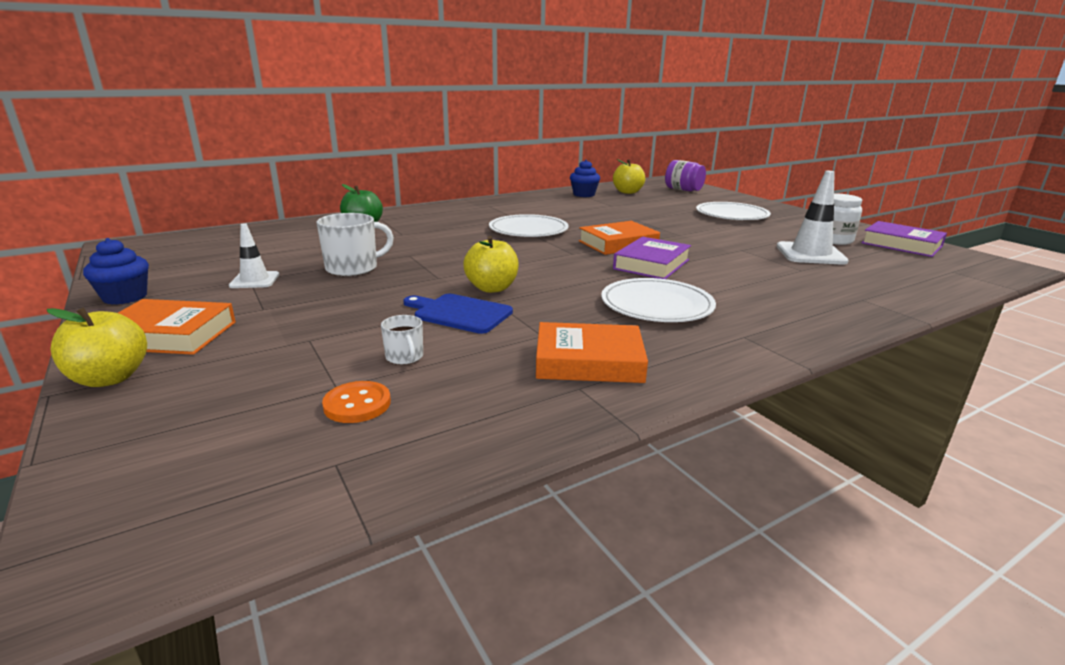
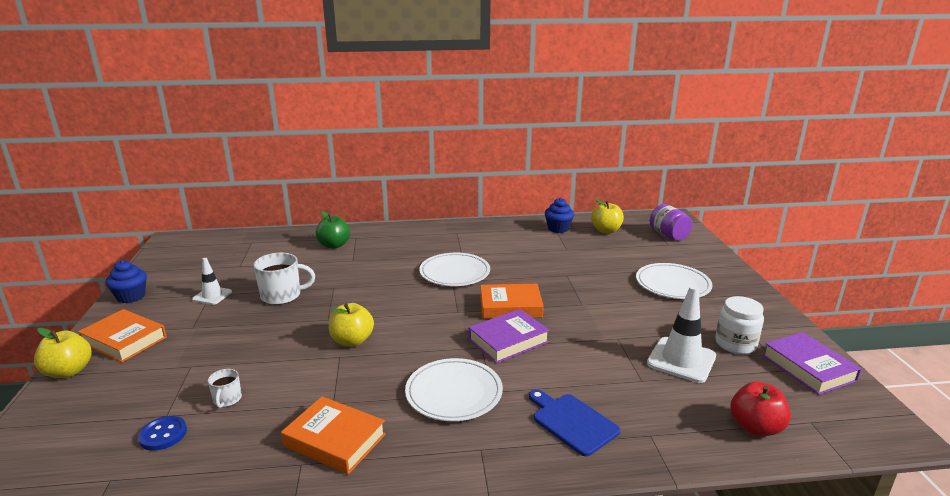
camera: 25 degrees right, 0 degrees up
(357, 404) = (163, 434): orange button -> blue button
(459, 313) = (303, 364): blue cutting board -> blue cutting board (572, 422)
(924, 281) = (755, 427): none -> red apple

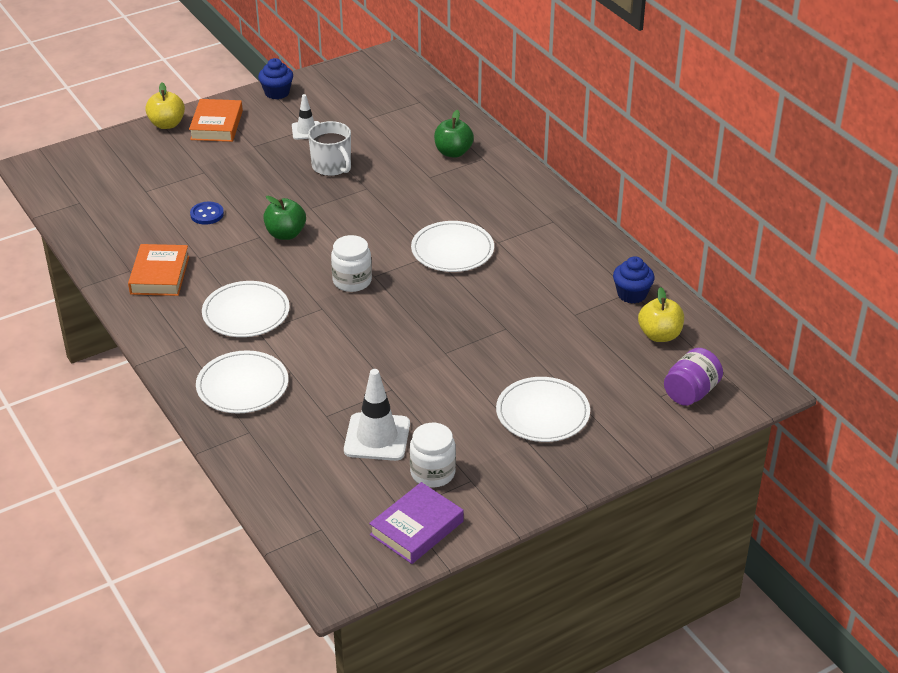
camera: 65 degrees right, 15 degrees up
(163, 434) = (127, 200): blue button -> blue button (207, 214)
(227, 399) = (176, 208): white mug -> none
(352, 341) = (285, 234): yellow apple -> green apple
(455, 323) = (352, 281): none -> white jar
(508, 340) = (342, 321): purple book -> none
(510, 306) = (407, 306): orange book -> none
(572, 422) = (242, 385): blue cutting board -> white plate
(755, 427) = (292, 493): red apple -> none

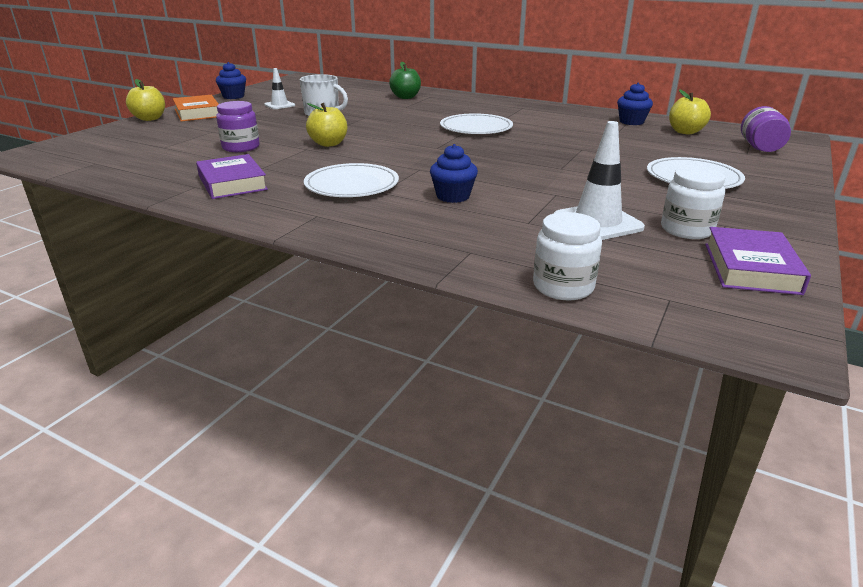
camera: 30 degrees left, 10 degrees down
(160, 275) = (232, 183): orange book -> purple book
(207, 214) = (241, 147): blue button -> purple jar
(242, 385) = (414, 225): white plate -> none
(285, 234) = (329, 144): green apple -> yellow apple
(307, 360) = (453, 196): none -> blue cupcake
(352, 281) = (422, 153): white jar -> white jar (563, 287)

